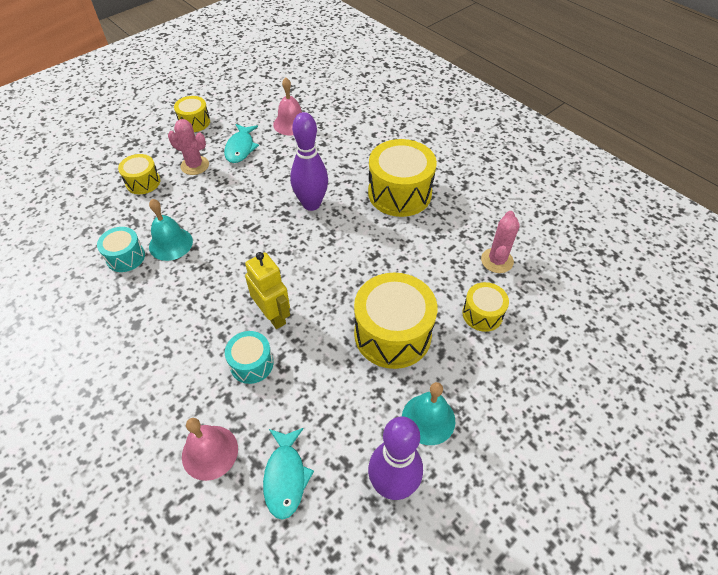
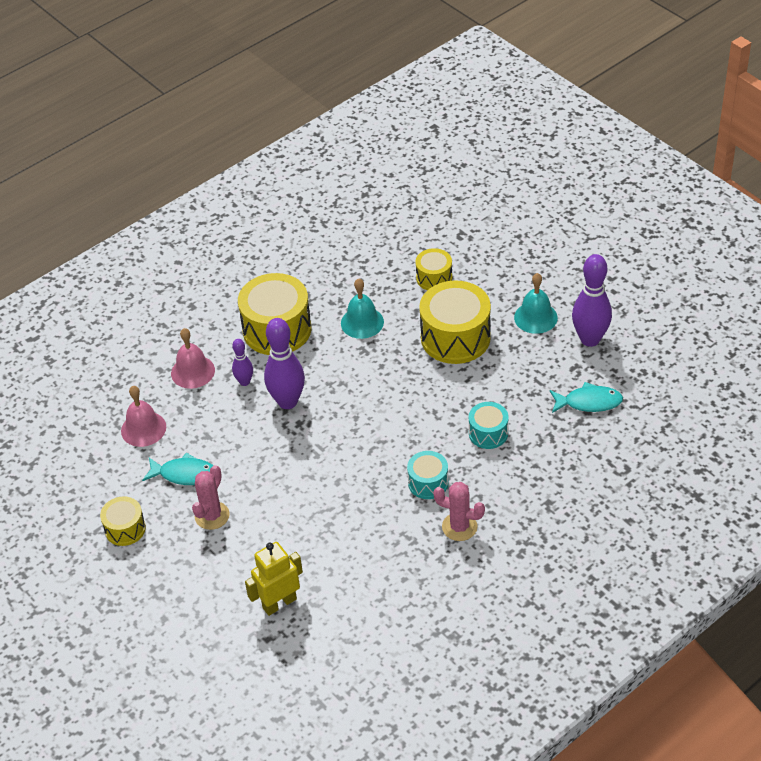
camera: 85 degrees left, 5 degrees down
(125, 257) = (357, 555): turquoise drum -> turquoise drum (428, 483)
(143, 182) = (237, 563): yellow drum -> none
(171, 243) = (339, 518): turquoise bell -> turquoise bell (362, 322)
(210, 452) = (572, 452): pink bell -> pink bell (193, 371)
(273, 315) = (435, 422): yellow robot -> yellow robot (279, 603)
(336, 176) = (244, 382): none -> purple bowling pin
(497, 260) = (373, 263): pink cactus -> pink cactus (459, 527)

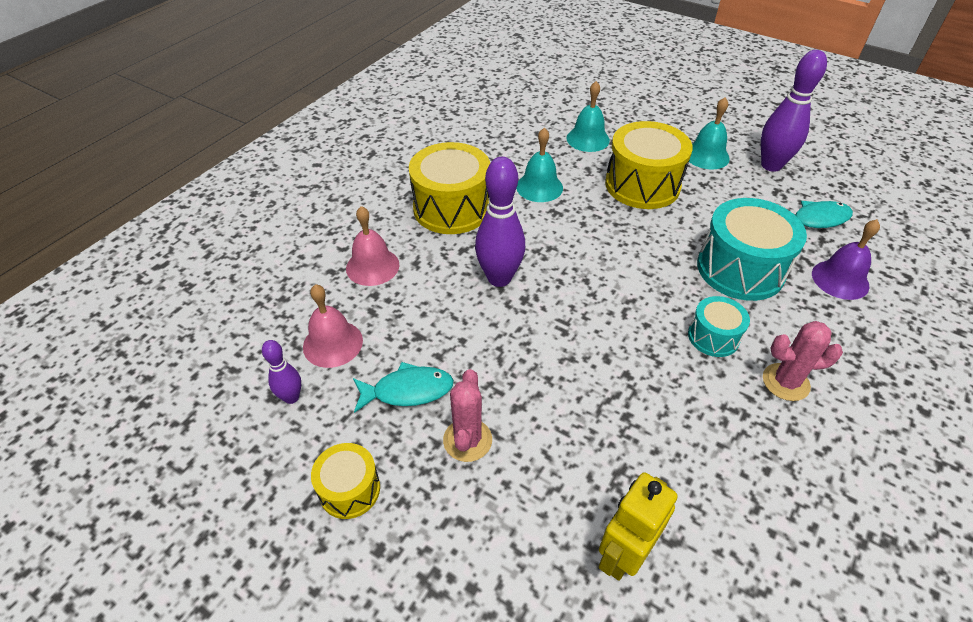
camera: 20 degrees left, 0 degrees up
(244, 382) = (439, 266): purple bowling pin -> purple bowling pin (291, 397)
(434, 278) = (588, 139): yellow drum -> turquoise bell
(488, 433) = (740, 269): turquoise drum -> turquoise drum, size x1.86
(566, 459) = (840, 279): none -> purple bell

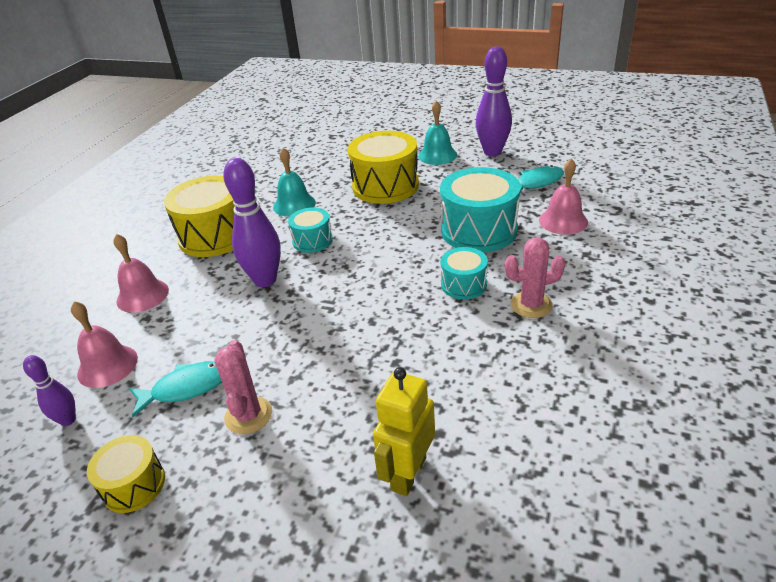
camera: 10 degrees left, 10 degrees down
(554, 239) = (312, 240): none -> turquoise drum
(588, 139) = (333, 162): turquoise bell -> none
(840, 279) = (563, 221): purple bell -> pink bell

